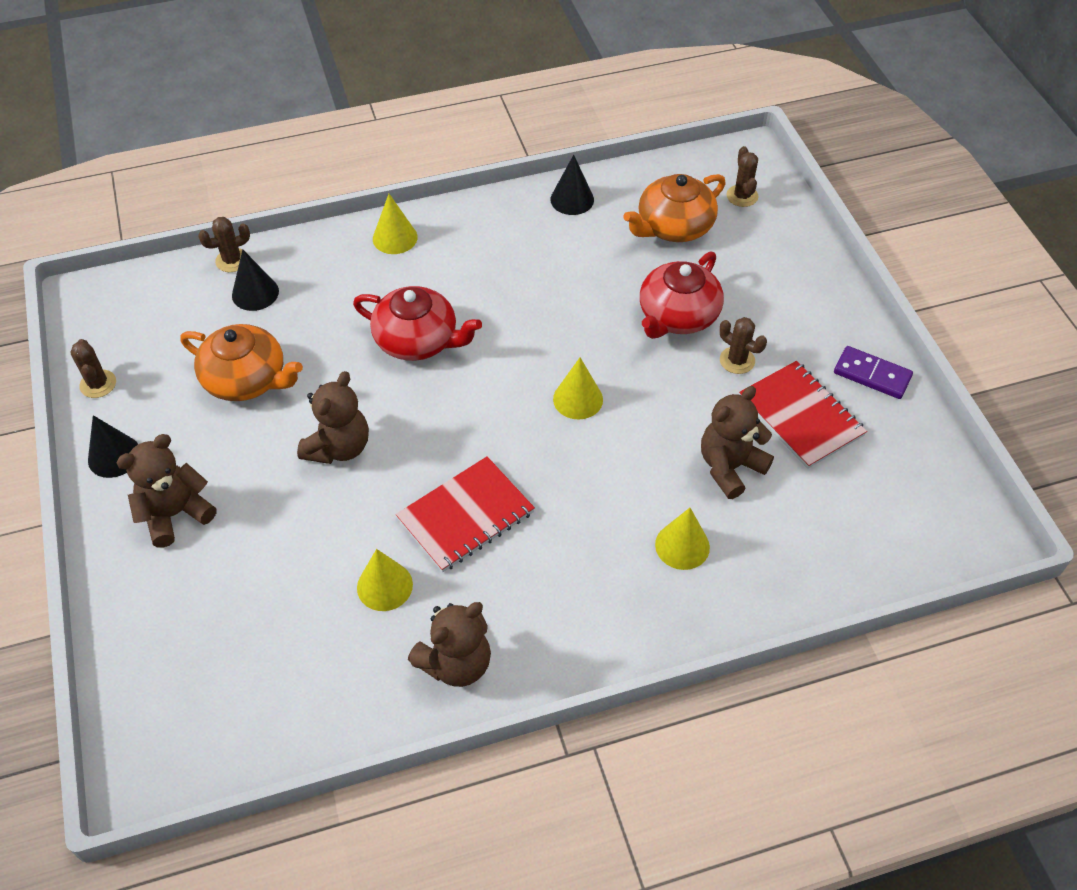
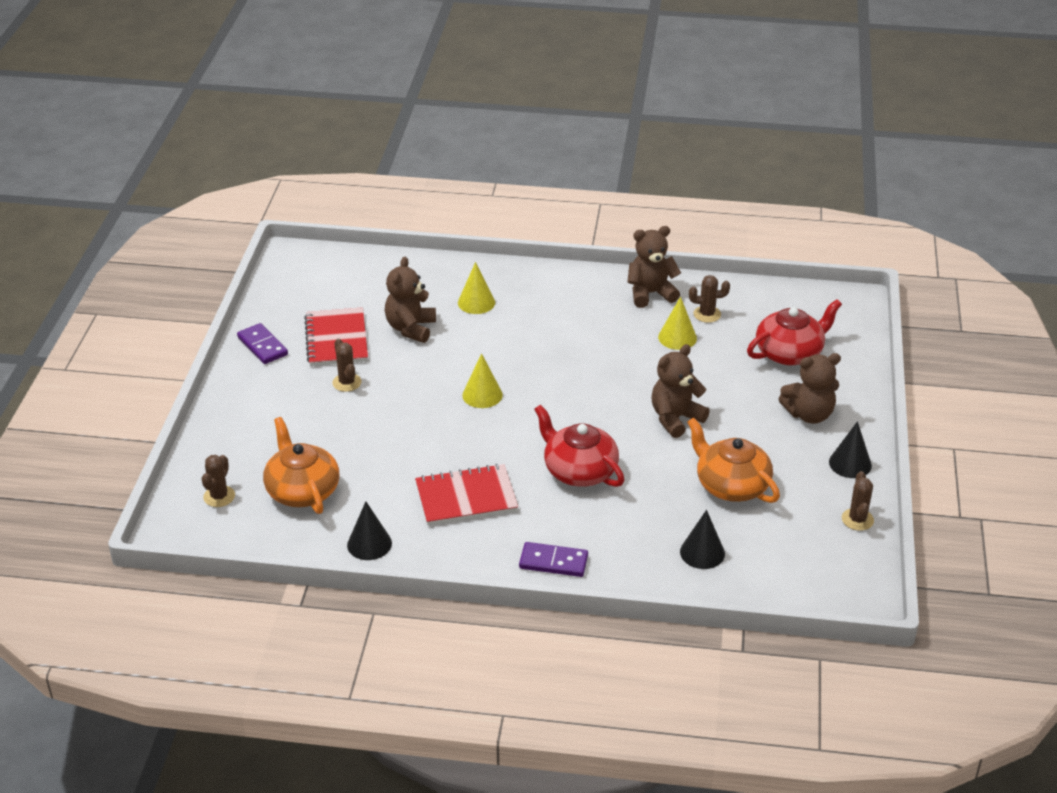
camera: 155 degrees left, 15 degrees down
(232, 260) = (714, 590): brown cactus -> brown cactus (707, 314)
(395, 238) = (553, 562): yellow cone -> purple domino
(466, 516) = (605, 355): red notebook -> red notebook (466, 497)
(673, 226) = (302, 490): orange teapot -> orange teapot turned 105 degrees counterclockwise
(677, 316) = (362, 424): red teapot -> red teapot (790, 353)
(730, 467) = (411, 328): brown teddy bear -> brown teddy bear turned 120 degrees clockwise

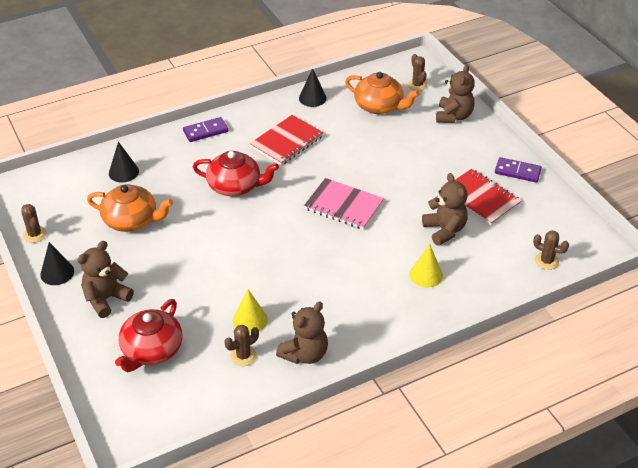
camera: 145 degrees right, 5 degrees up
(347, 382) = (435, 173): brown cactus -> brown cactus (546, 261)
(482, 395) = (343, 206): yellow cone -> pink notebook
(675, 418) = (201, 250): brown teddy bear -> brown teddy bear (453, 116)

